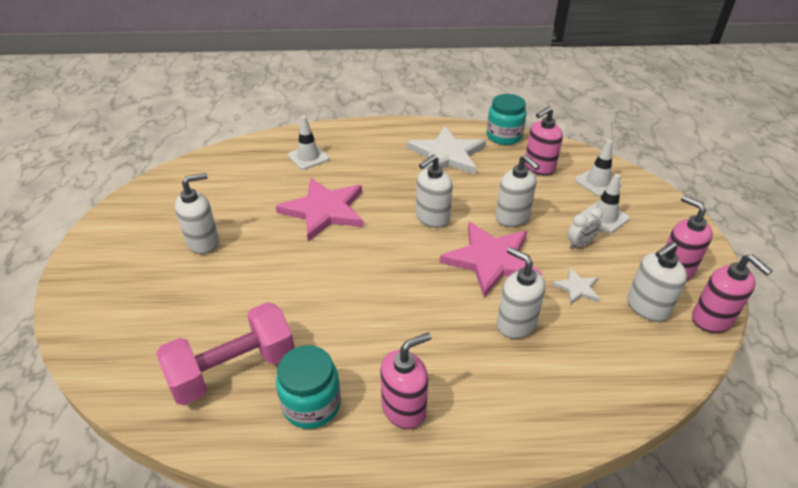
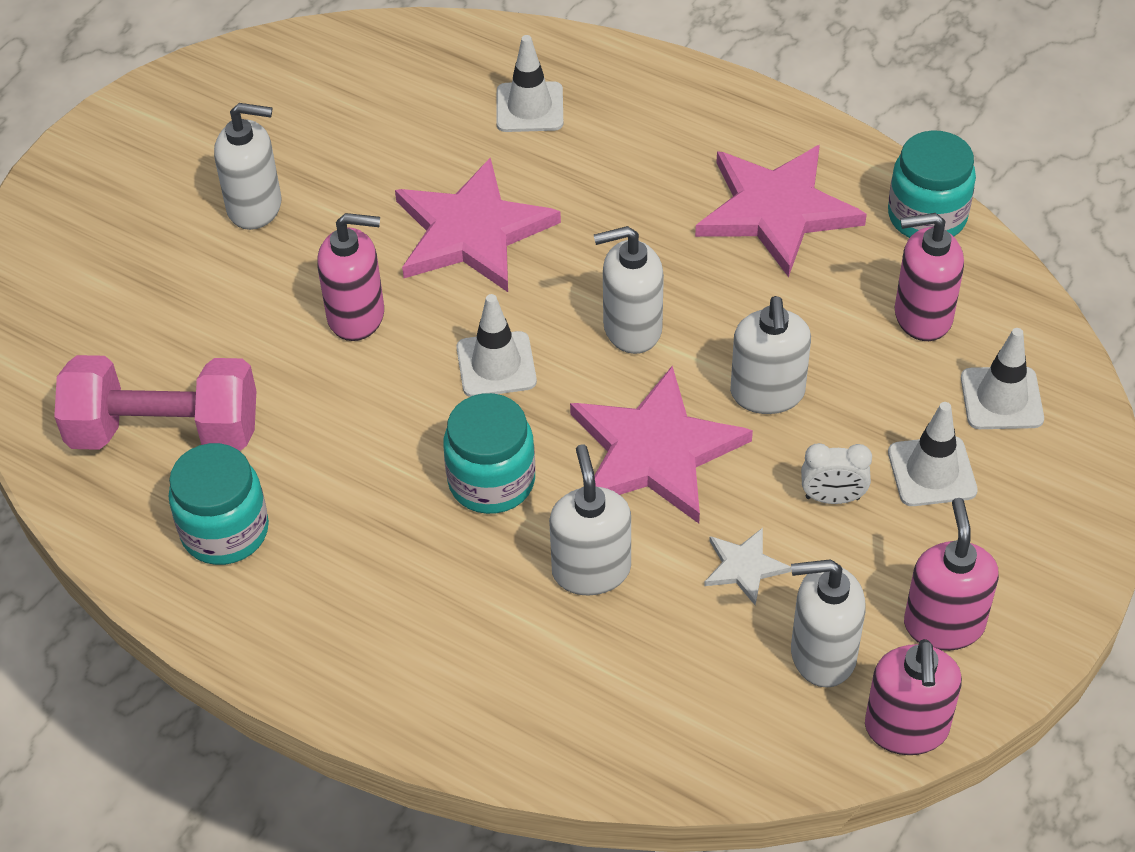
camera: 35 degrees right, 10 degrees up
(386, 258) = (496, 365): none -> white traffic cone
(404, 408) = (332, 600): pink soap dispenser -> pink soap dispenser (357, 316)
(431, 308) = (491, 481): none -> turquoise jar
(447, 155) = (776, 211): white star -> pink star

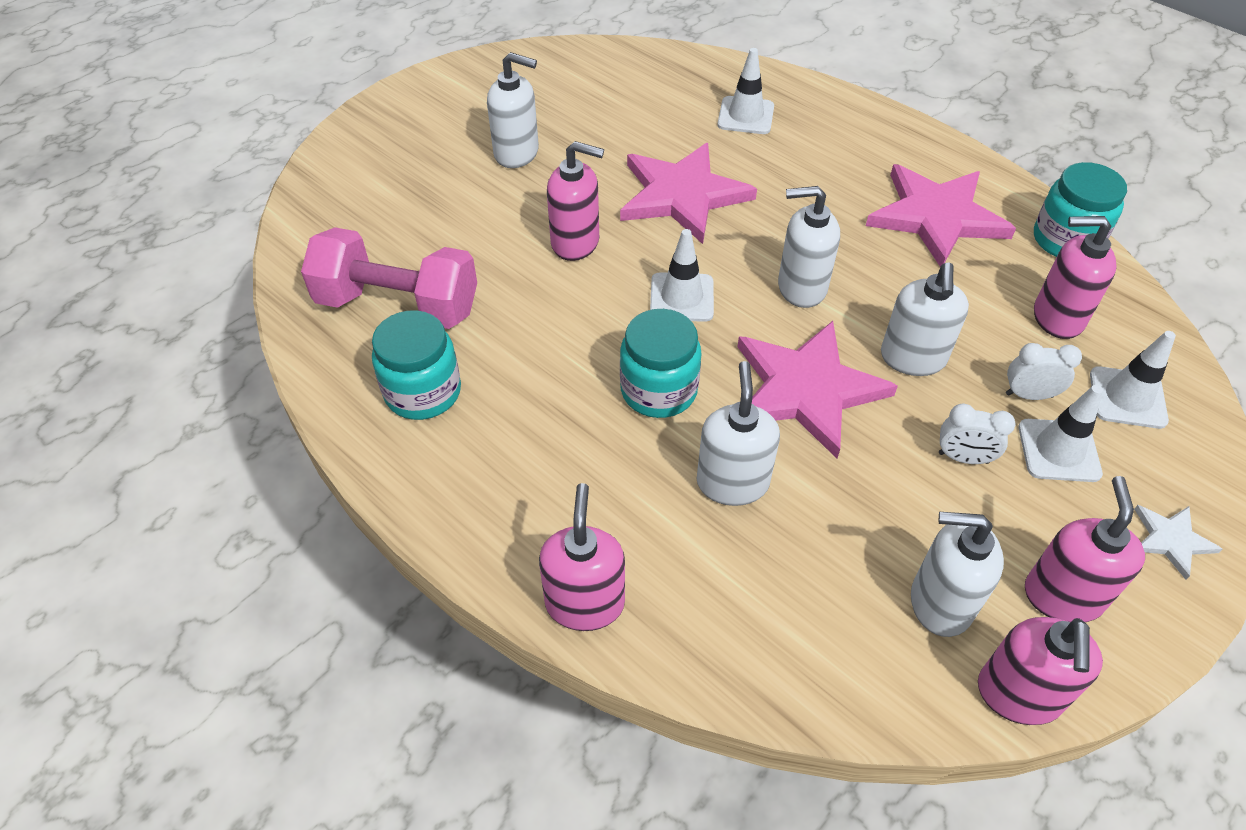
camera: 10 degrees right, 0 degrees up
(460, 724) = (585, 603): none -> pink soap dispenser
(744, 567) = (874, 505): white star -> white star (1171, 540)
(897, 414) = (1029, 395): none -> white clock

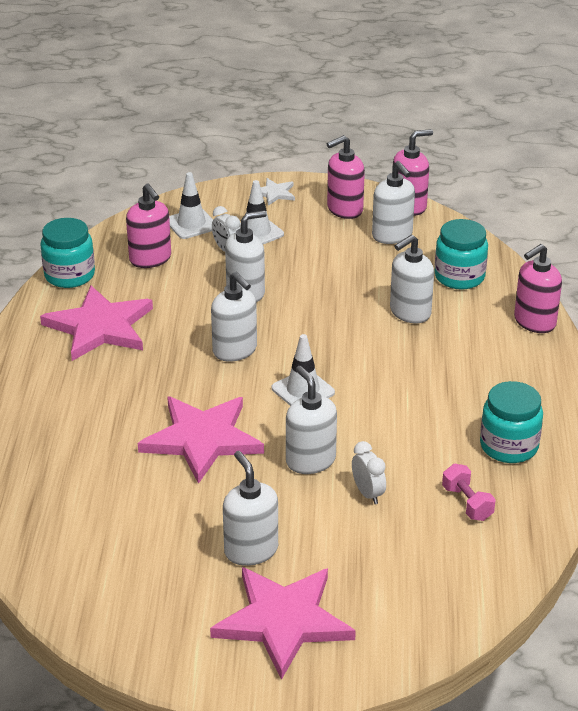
camera: 130 degrees left, 15 degrees down
(398, 305) = (467, 503): pink dumbbell -> pink dumbbell, size x0.47
(576, 242) = (310, 461): pink soap dispenser -> white soap dispenser
(658, 390) = (385, 363): turquoise jar -> turquoise jar (459, 277)
(745, 116) = (66, 456): white traffic cone -> none
(806, 389) = (316, 316): pink star -> pink star (283, 621)
(963, 458) = (298, 255): white clock -> white clock (368, 493)

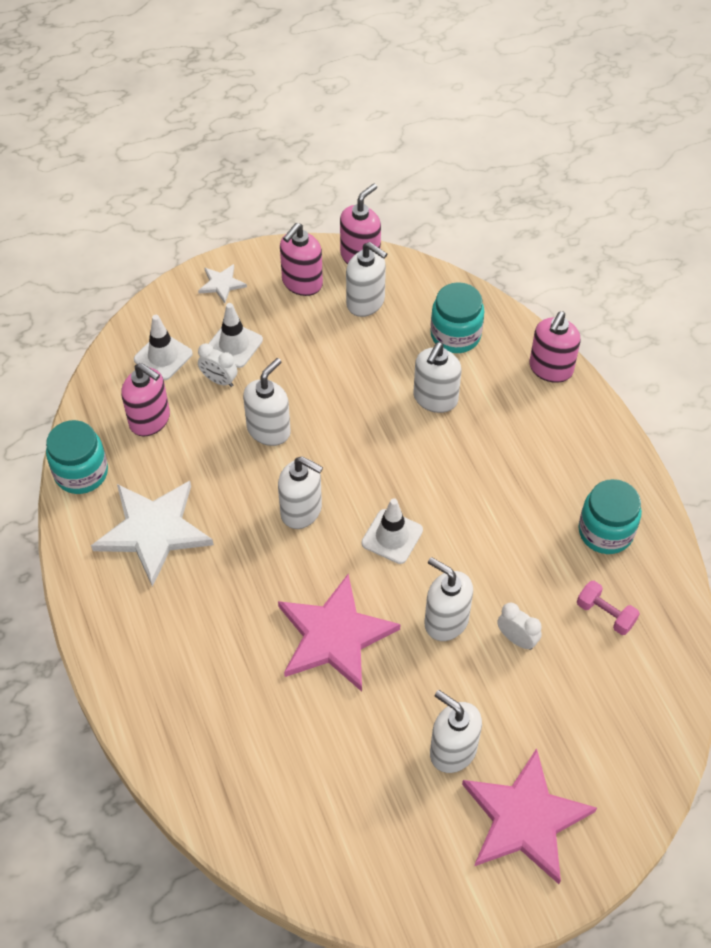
camera: 25 degrees left, 20 degrees up
(100, 327) = (153, 531): pink star -> white star

